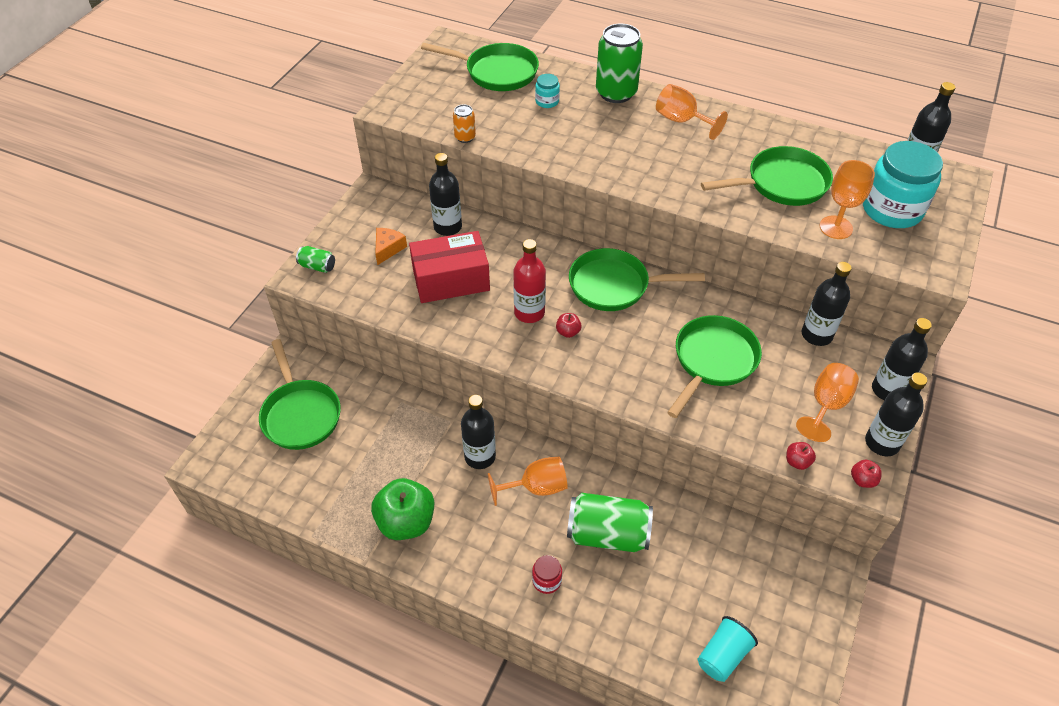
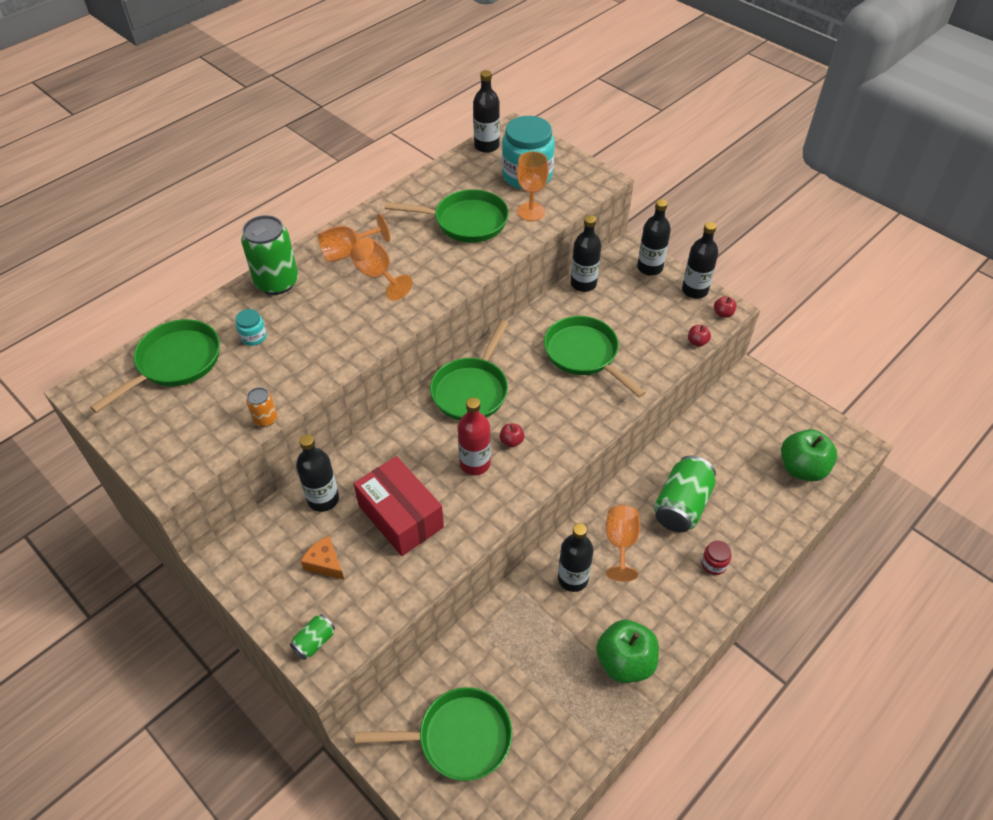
camera: 70 degrees left, 0 degrees up
(451, 280) = (400, 516): red box -> red box turned 45 degrees counterclockwise
(723, 656) = (802, 468): turquoise cup -> green apple
(782, 184) = (466, 222): green pan -> green pan turned 90 degrees clockwise
(826, 405) = (652, 306): orange goblet -> orange goblet (377, 275)

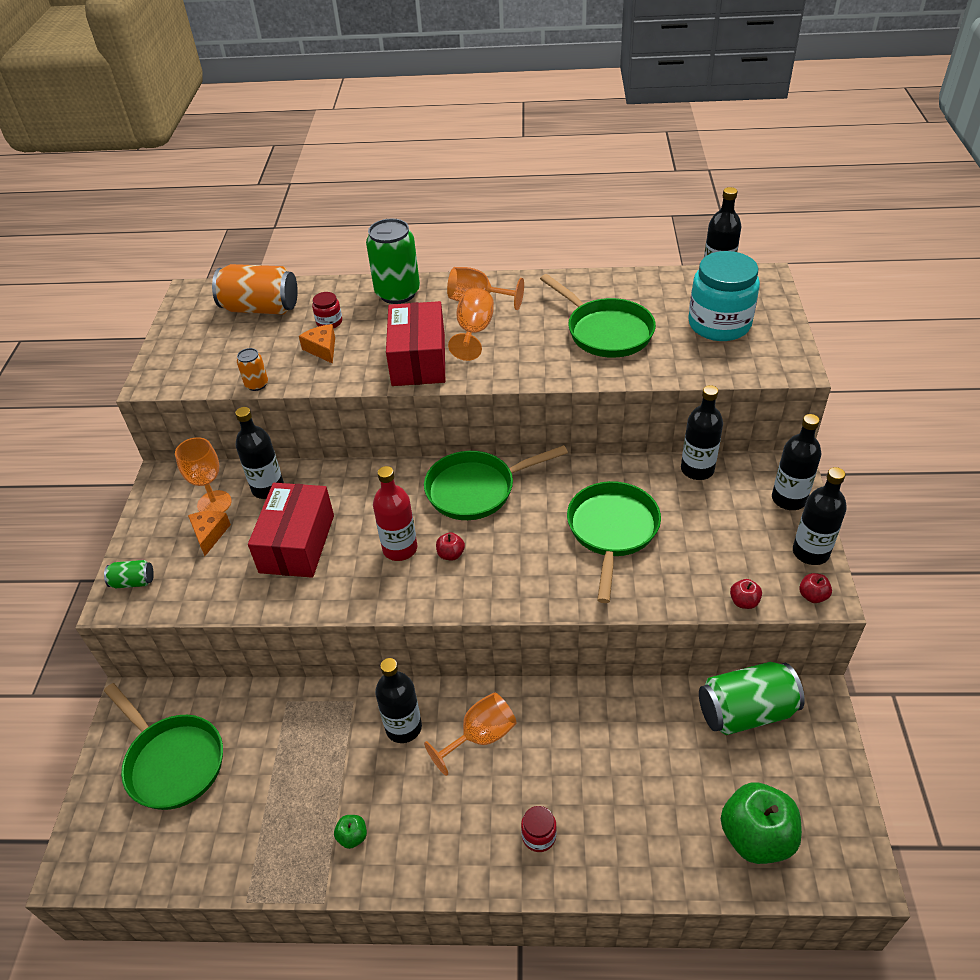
camera: 50 degrees right, 5 degrees down
(175, 363) = (261, 308): green pan -> orange can
(253, 337) = (329, 322): turquoise jar -> red jar
(279, 359) = (322, 349): none -> orange cheese
(366, 320) = (418, 360): none -> red box
(531, 212) = (678, 357): orange goblet -> orange goblet (214, 503)
(625, 662) = (352, 836): green apple -> green apple, size x0.43
(681, 505) = (578, 756): green can -> green can (746, 712)

